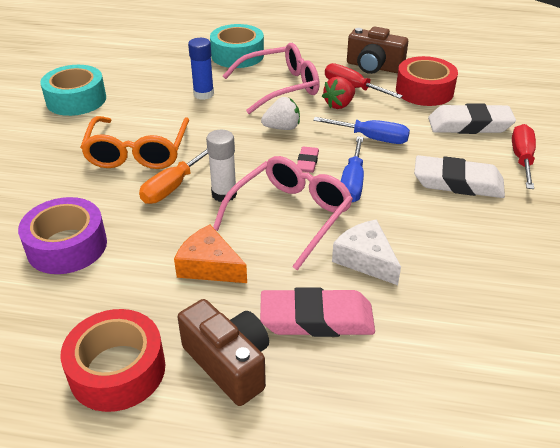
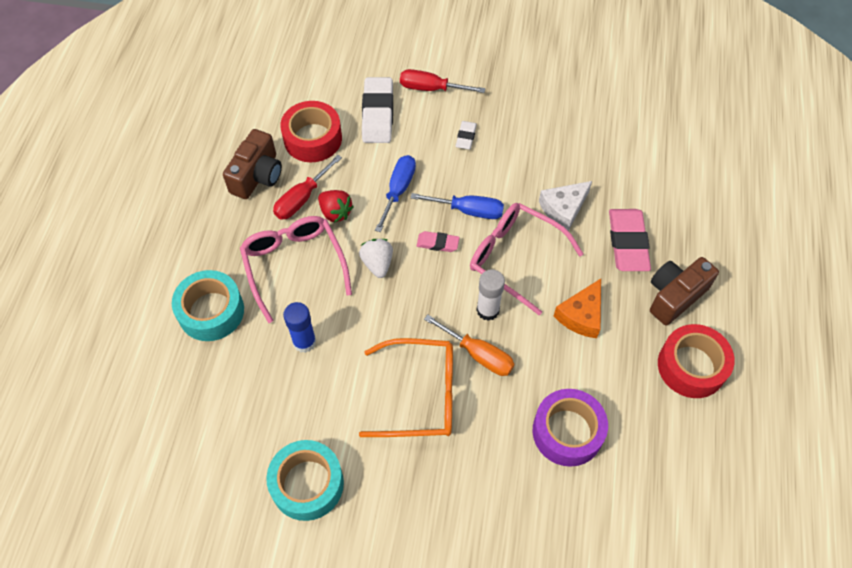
camera: 90 degrees left, 20 degrees up
(457, 183) = (466, 137): white eraser -> white eraser, size x0.52

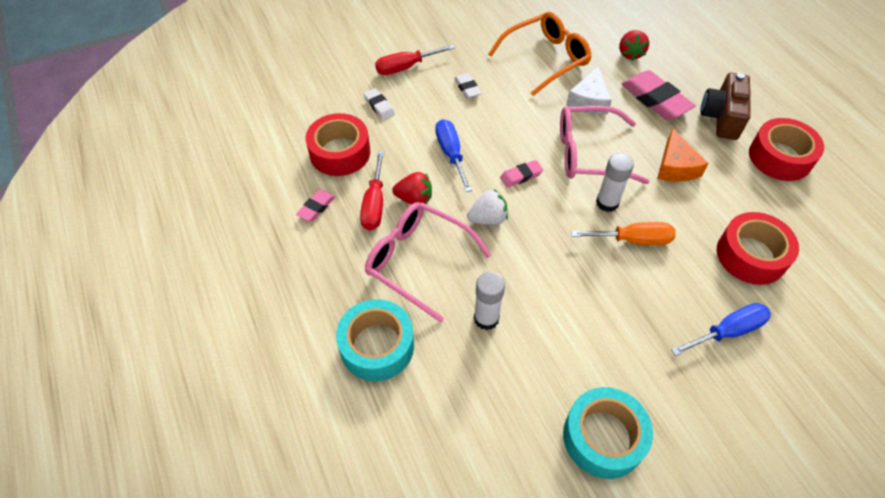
camera: 35 degrees left, 5 degrees down
(257, 176) = (316, 207): brown camera -> pink eraser
(304, 342) = (486, 318): blue glue stick -> white glue stick
(377, 114) = (379, 106): white eraser -> white eraser, size x0.52
(377, 264) = (488, 218): white strawberry -> white strawberry turned 120 degrees clockwise
(421, 395) = (621, 299): orange glasses -> orange glasses (546, 59)
(468, 211) = (521, 139): blue screwdriver -> blue screwdriver (727, 331)
(567, 432) = (751, 255): purple tape -> red tape
(649, 184) = (630, 54): none -> red strawberry

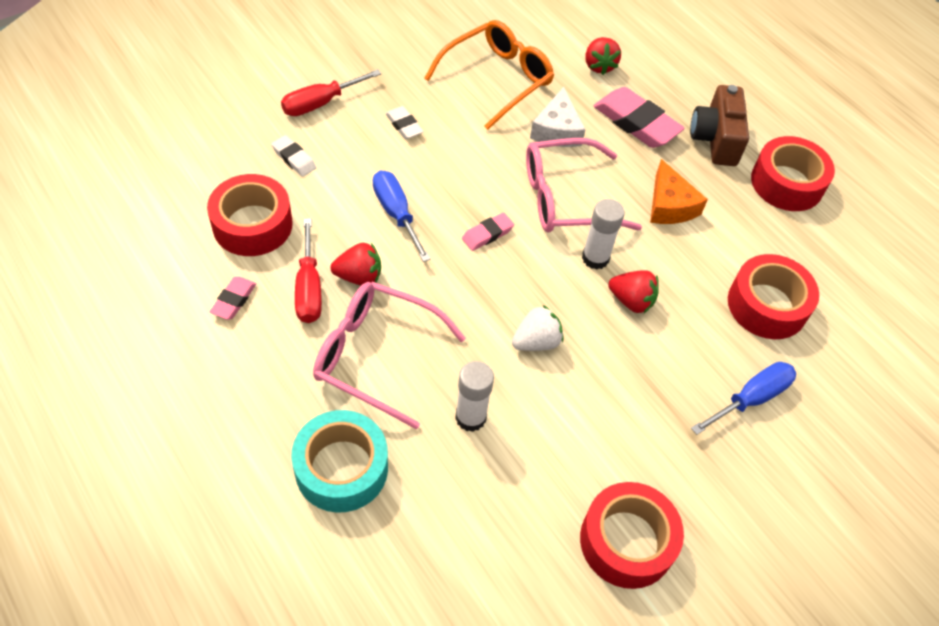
camera: 15 degrees left, 0 degrees up
(488, 218) = (454, 292): white strawberry -> white strawberry (536, 342)
(603, 437) = (627, 541): turquoise tape -> red tape
(633, 240) = (631, 301): orange screwdriver -> red strawberry

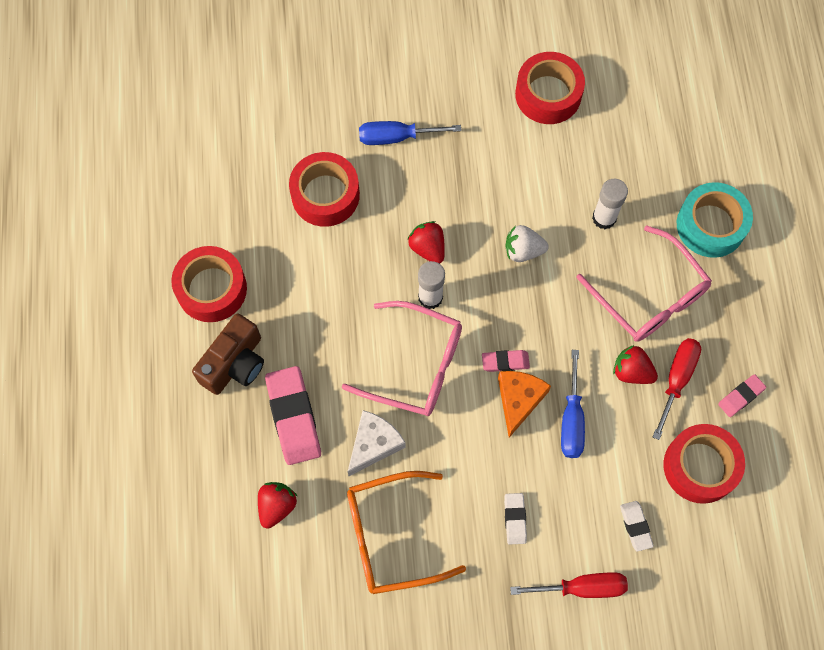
camera: 145 degrees left, 15 degrees up
(669, 205) = (331, 316): orange cheese -> orange cheese (519, 400)

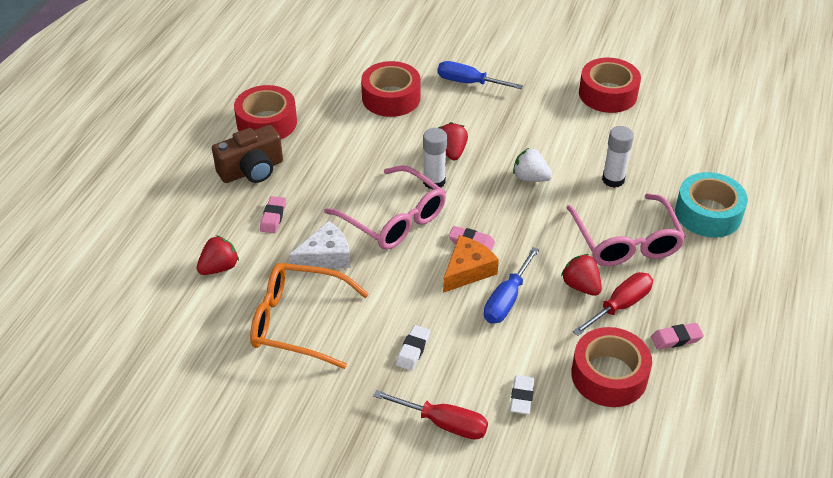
camera: 25 degrees right, 25 degrees down
(293, 417) = (273, 217): pink eraser -> pink eraser, size x0.52

